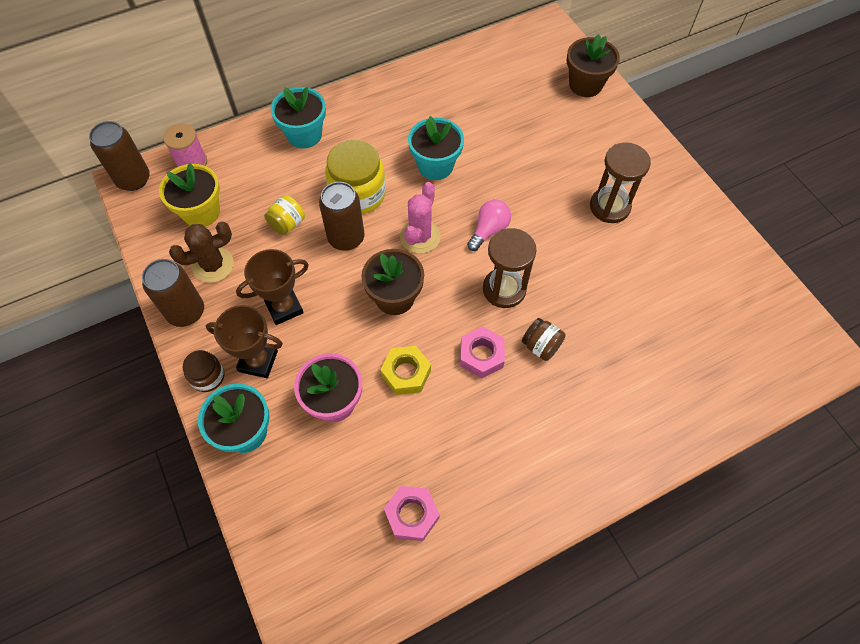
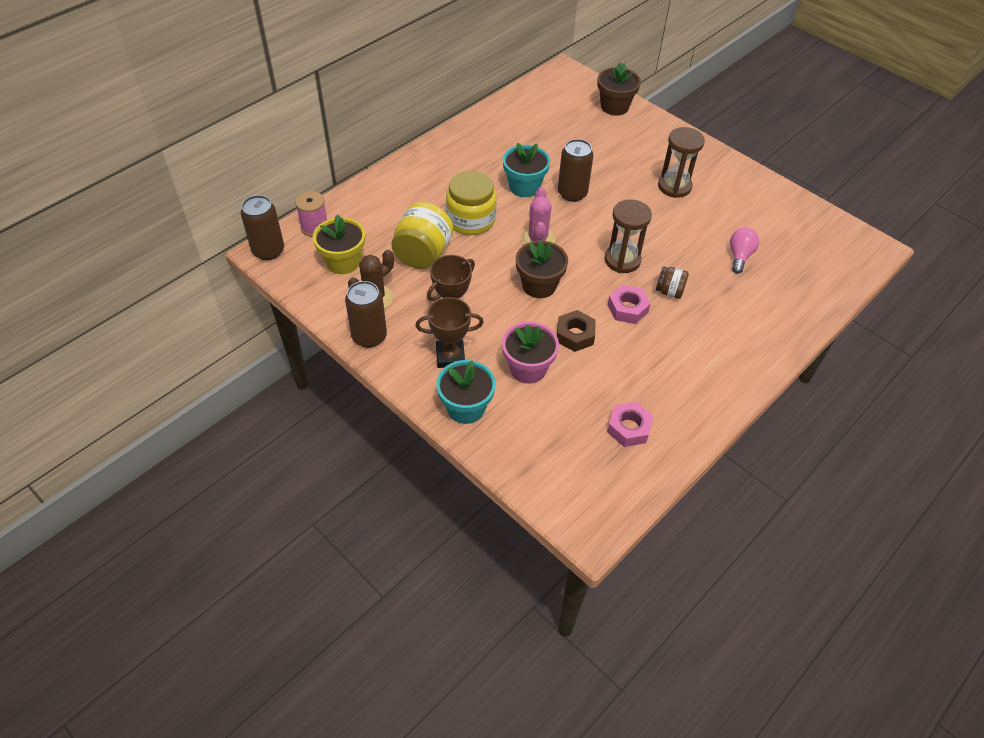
camera: 20 degrees left, 10 degrees down
(208, 377) = (413, 378): brown jar -> none
(287, 224) = (423, 254): yellow jar -> yellow jar, size x1.87
(304, 135) = (403, 187): turquoise flower pot -> none
(346, 238) = (477, 253): brown can -> brown can (572, 193)
(406, 373) = (575, 335): yellow nut -> brown nut
(489, 230) = (590, 222): pink light bulb -> pink light bulb (740, 256)

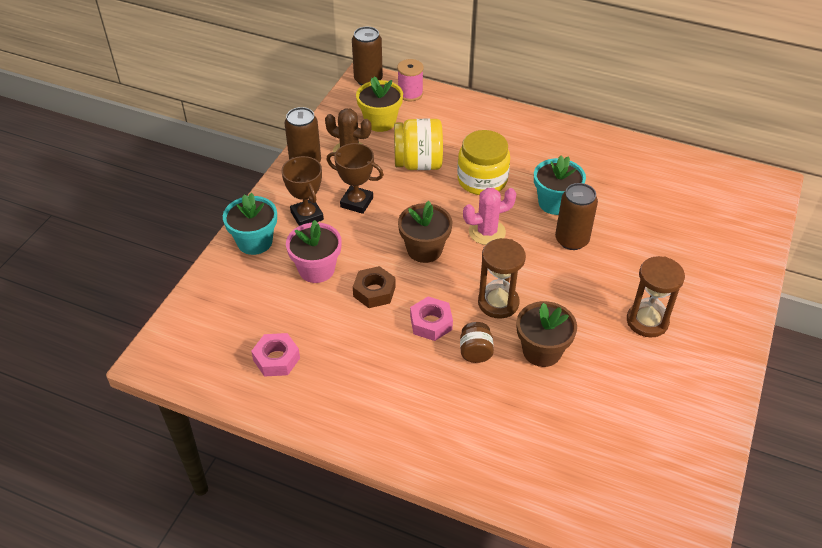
camera: 70 degrees right, 5 degrees down
(614, 106) = (745, 238): brown flower pot -> brown flower pot (542, 351)
(740, 256) = (571, 405): pink light bulb -> none

